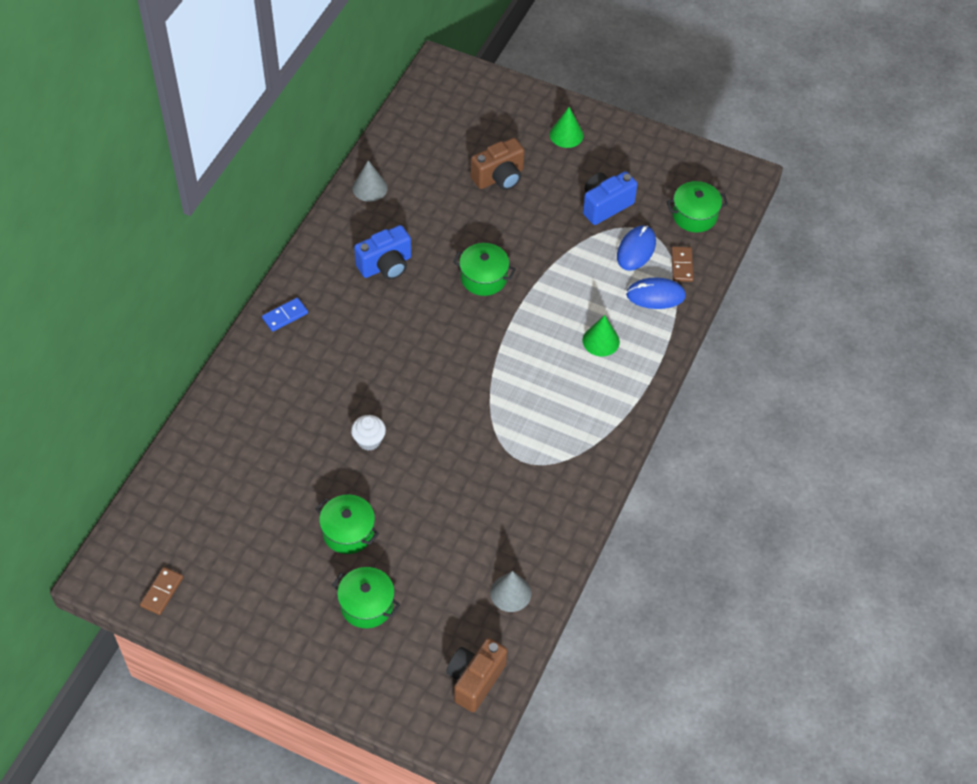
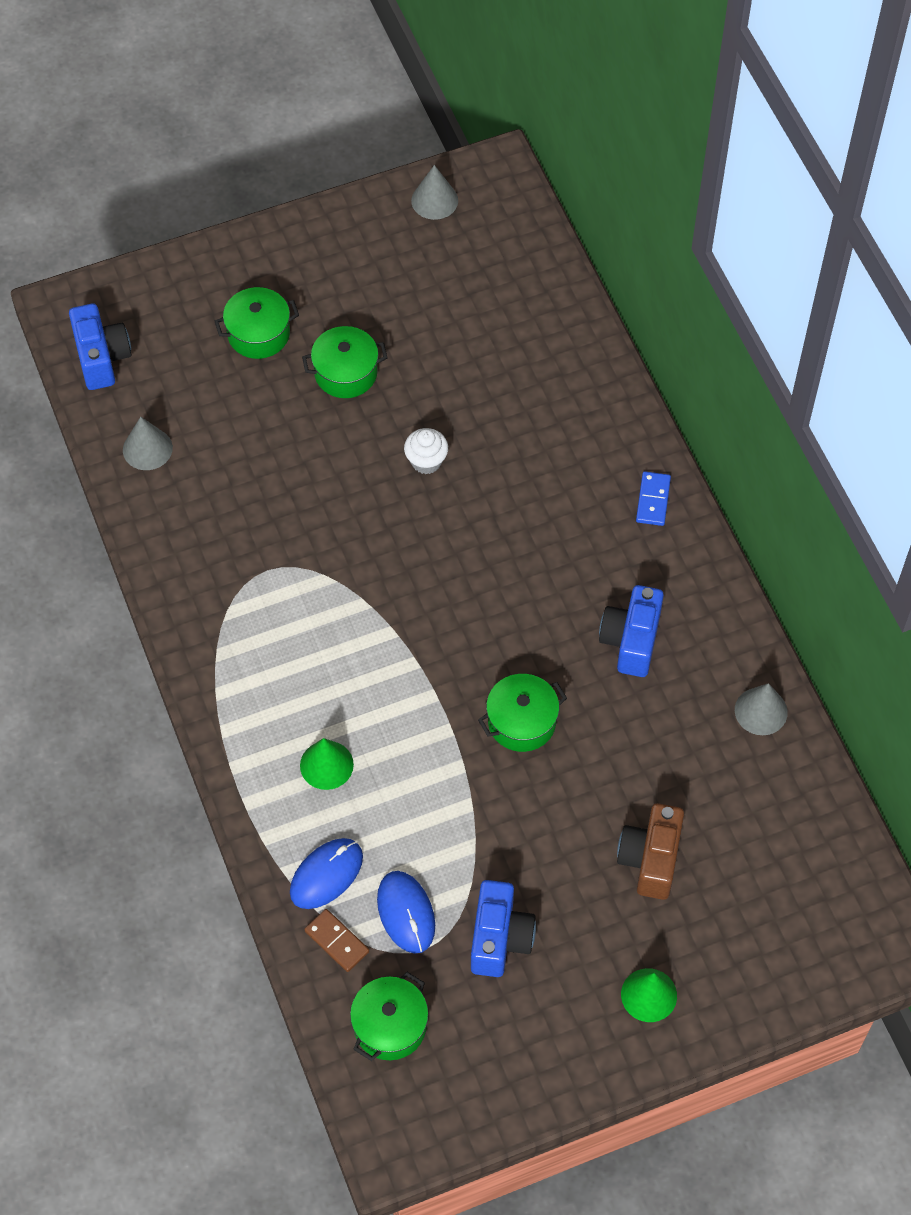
camera: 135 degrees right, 5 degrees up
(162, 592) = (434, 200): brown domino -> grey cone
(475, 680) = (102, 358): brown camera -> blue camera

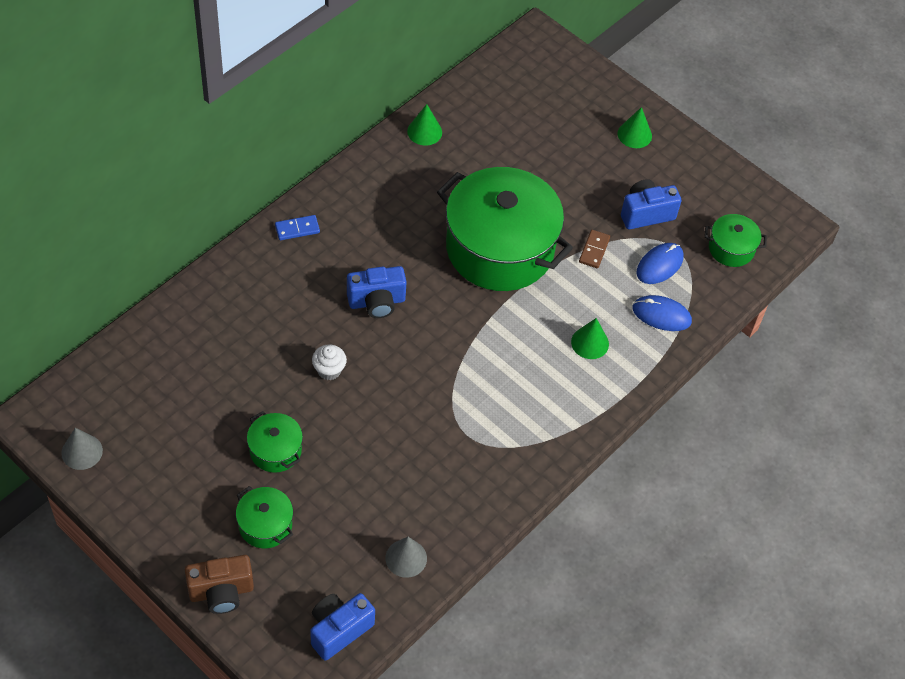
camera: 120 degrees left, 5 degrees down
(336, 941) = (699, 294): brown domino -> brown domino (594, 250)
(522, 722) = (499, 248): green pot -> green pot, size x2.30
(631, 641) = (410, 209): blue camera -> blue camera (376, 302)
(650, 859) = (553, 157): brown camera -> brown camera (221, 592)
(761, 711) = (424, 131): grey cone -> green cone

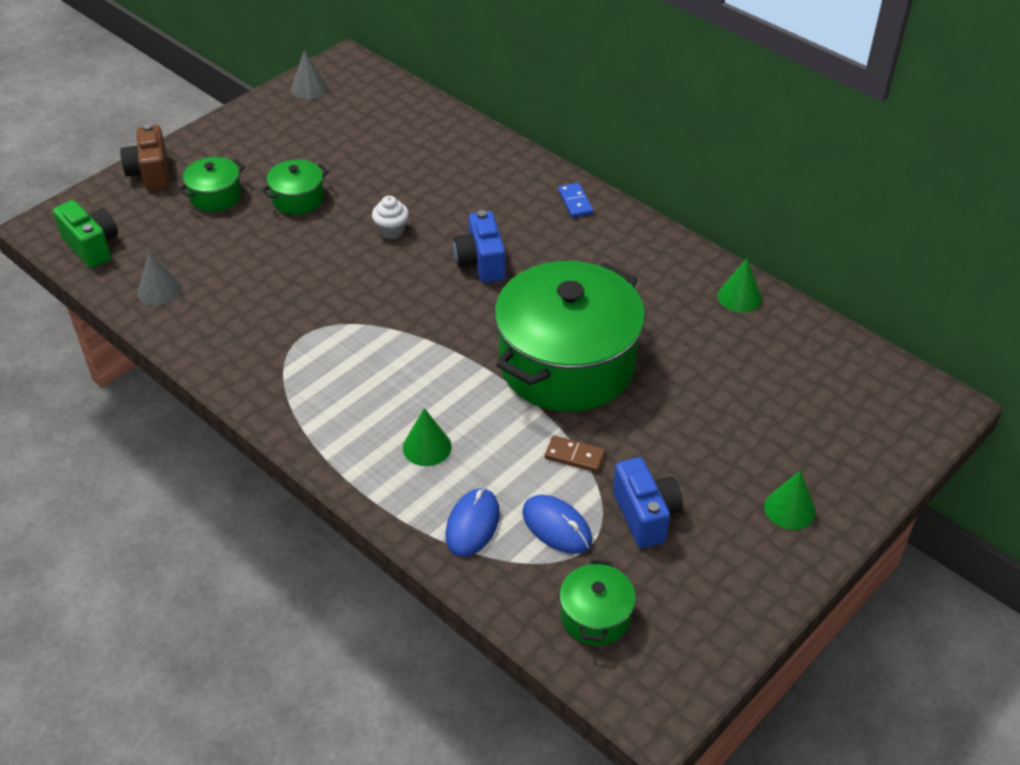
camera: 95 degrees right, 10 degrees down
(339, 630) = (92, 246): blue camera -> green camera

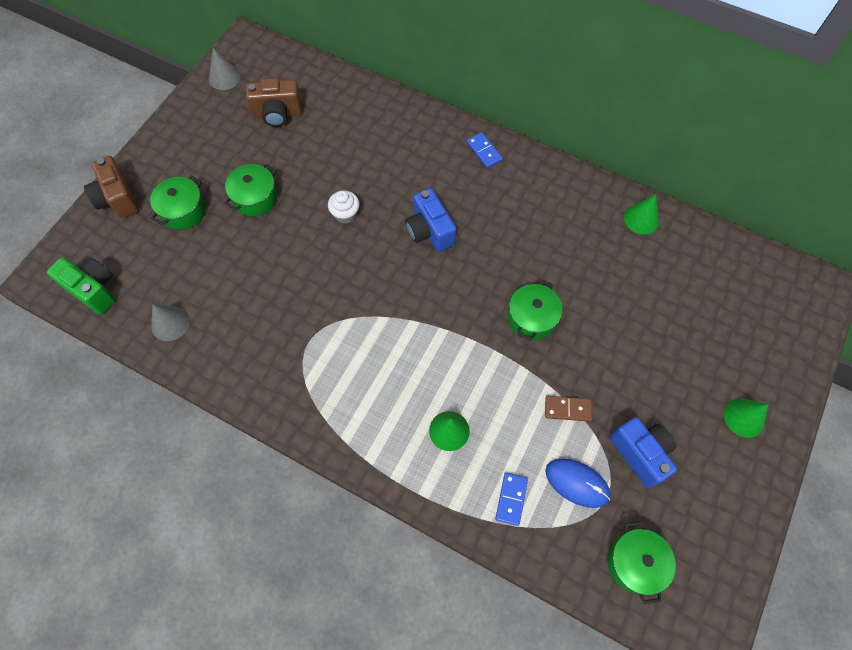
camera: 15 degrees left, 20 degrees up
(354, 129) = (277, 114): none -> brown camera
(472, 524) = (511, 499): blue mouse -> blue domino
(567, 364) = (531, 318): green pot -> green pot, size x0.44

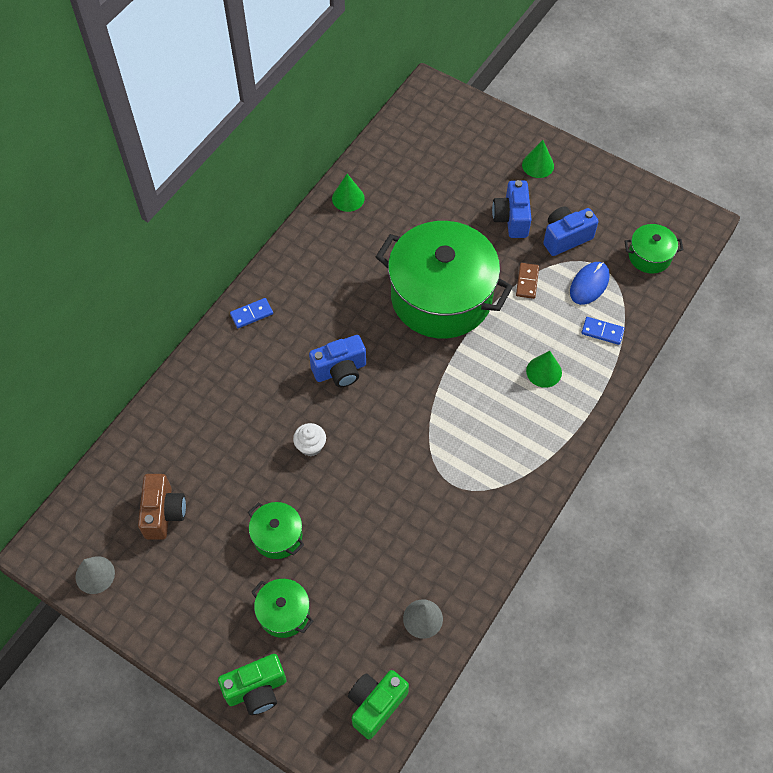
camera: 85 degrees left, 5 degrees down
(118, 198) = (256, 689): brown camera -> green camera
(531, 318) = (441, 296): green pot -> green pot, size x2.30
(654, 389) = (511, 219): none -> blue camera

